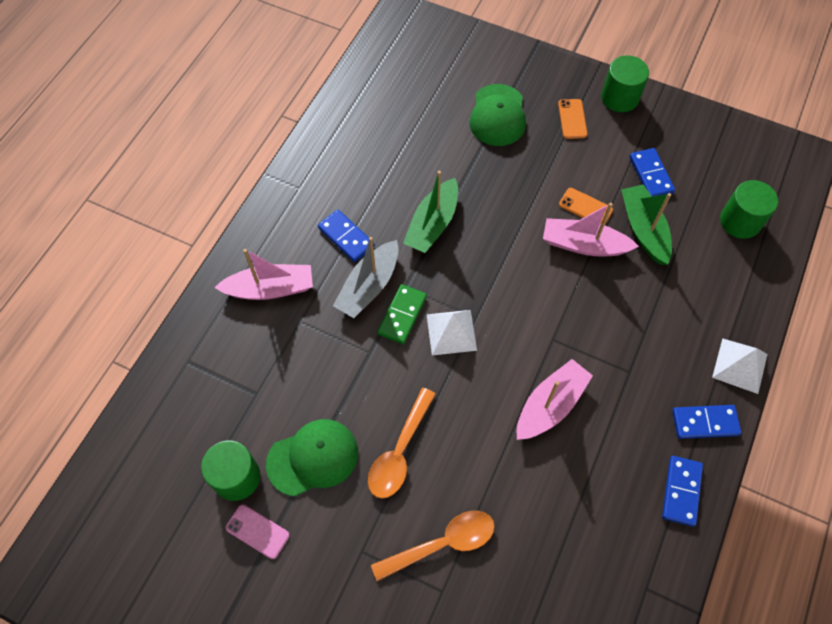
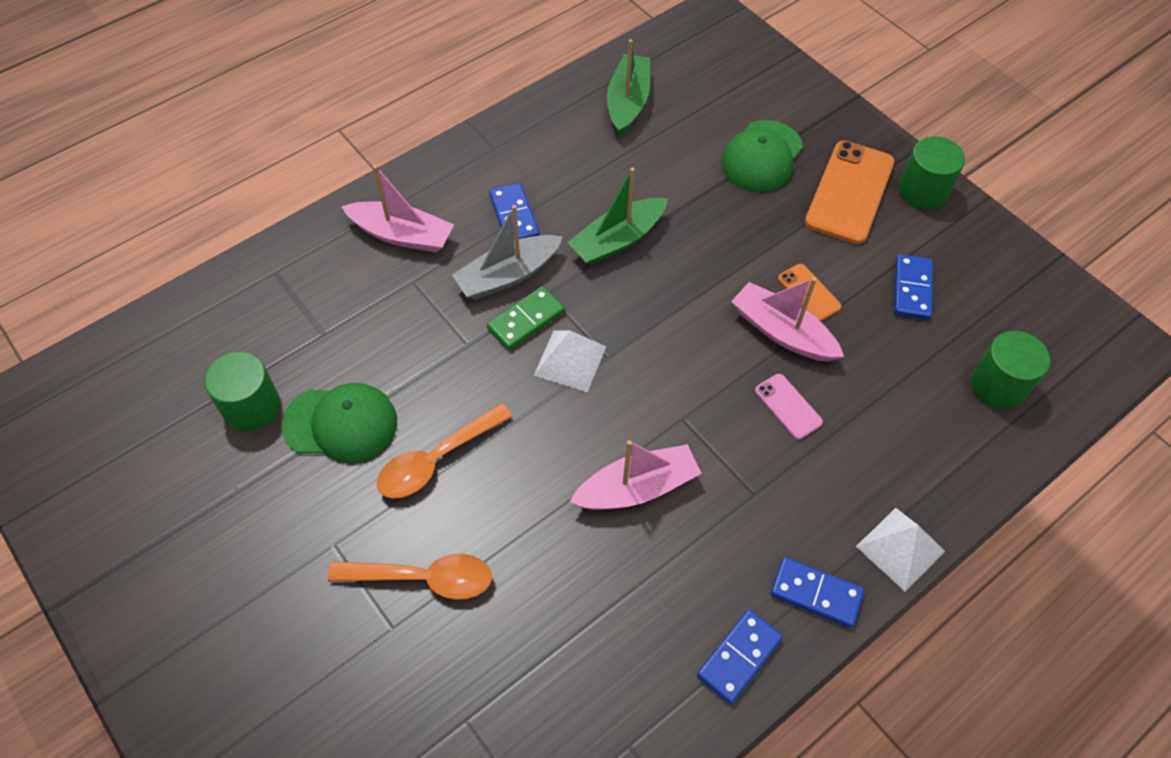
camera: 25 degrees right, 5 degrees down
(257, 531) = (238, 470): pink phone -> pink phone (788, 406)
(572, 119) = (849, 192): orange phone -> orange phone, size x1.99
(643, 229) = (866, 345): green boat -> green boat (628, 102)

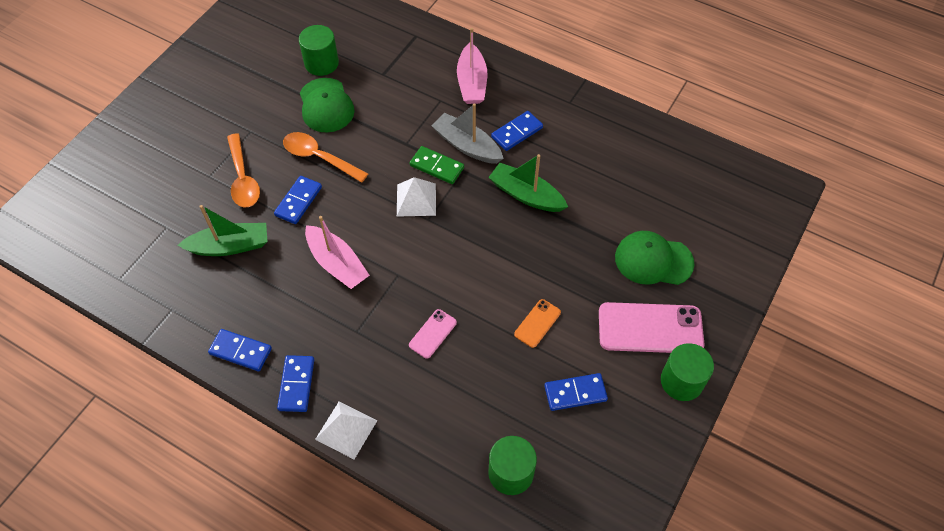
camera: 70 degrees right, 0 degrees up
(505, 509) = (298, 201): none -> blue domino
(628, 102) = (657, 162): green boat -> green boat (230, 246)
(782, 332) = (494, 315): pink boat -> none
(849, 192) = (650, 328): orange phone -> pink phone

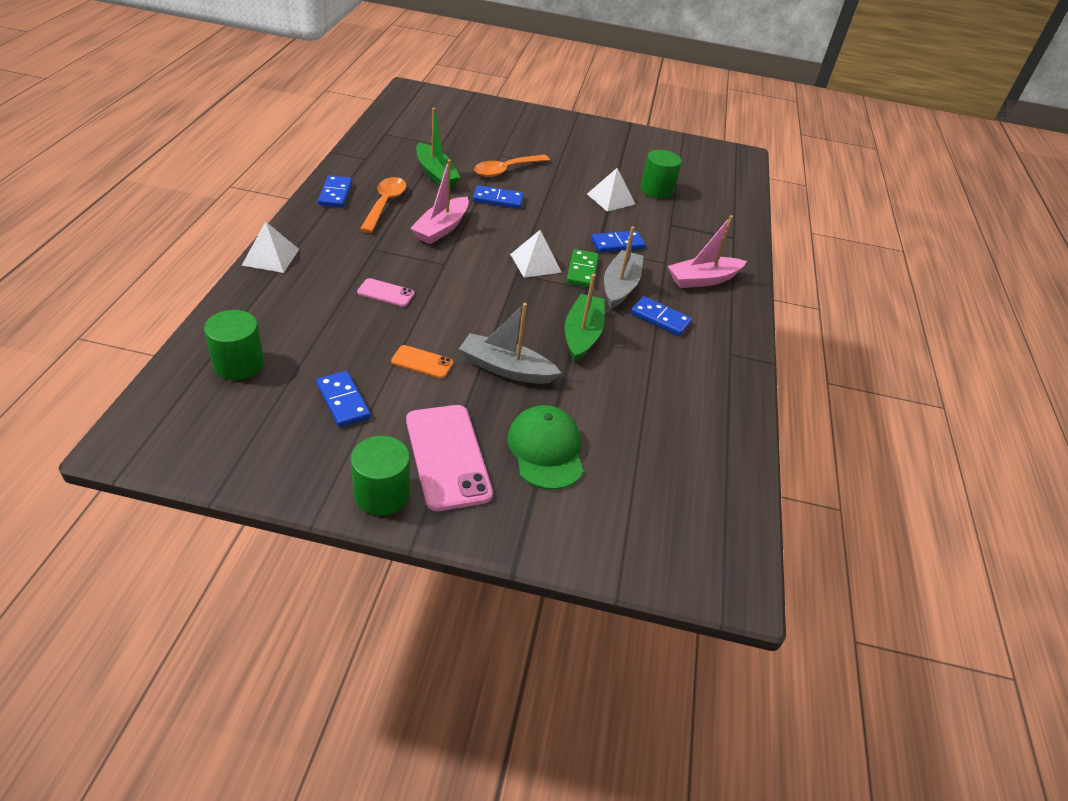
camera: 65 degrees right, 15 degrees down
(296, 384) = (310, 225): blue domino -> blue domino (617, 244)
(319, 157) = (551, 203): orange spoon -> orange spoon (384, 204)
(326, 105) = (611, 199): green cap -> white pyramid
(557, 262) = (506, 368): none -> grey boat

